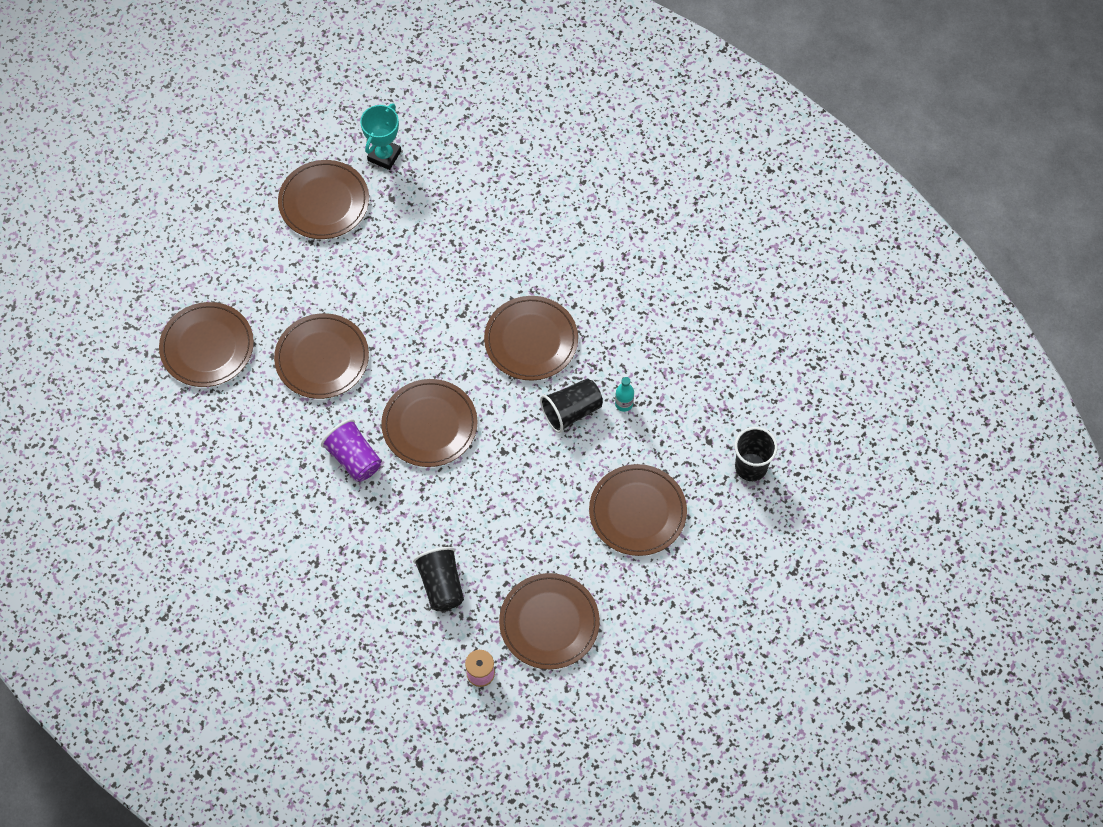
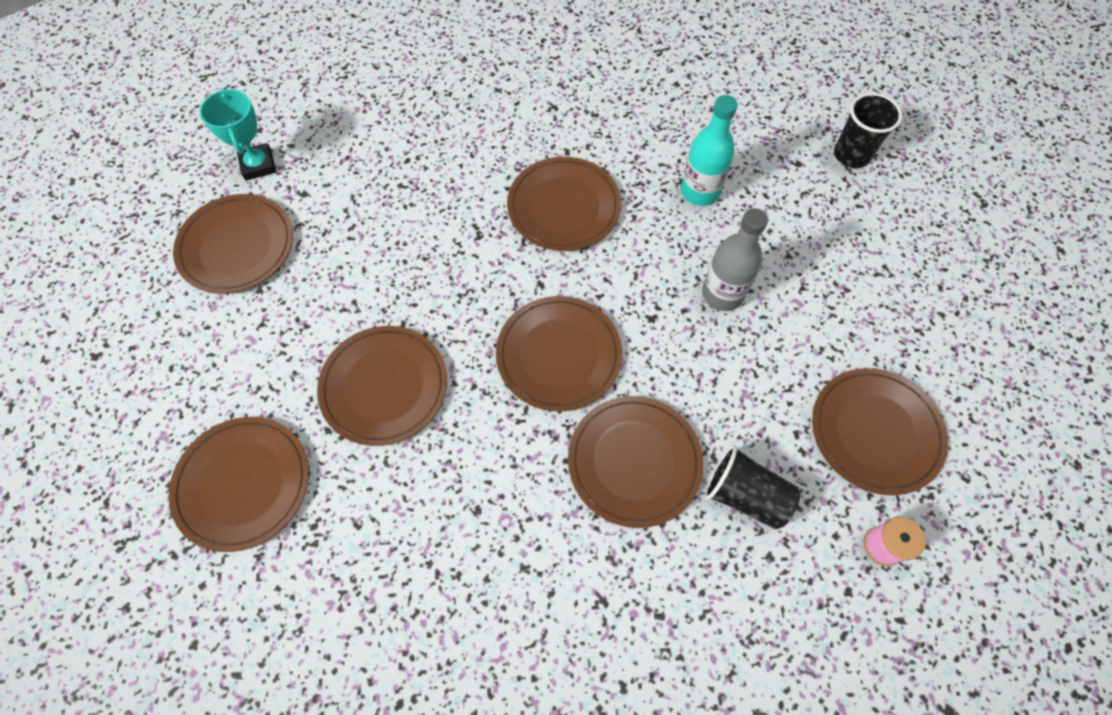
camera: 45 degrees left, 0 degrees up
(354, 458) = (522, 453): purple cup -> none
(560, 475) = (722, 294): none -> grey bottle
(571, 411) = (666, 233): black cup -> none
(624, 404) = (700, 191): turquoise bottle -> turquoise bottle, size x1.86
(637, 511) = (819, 265): brown plate -> brown plate (634, 462)

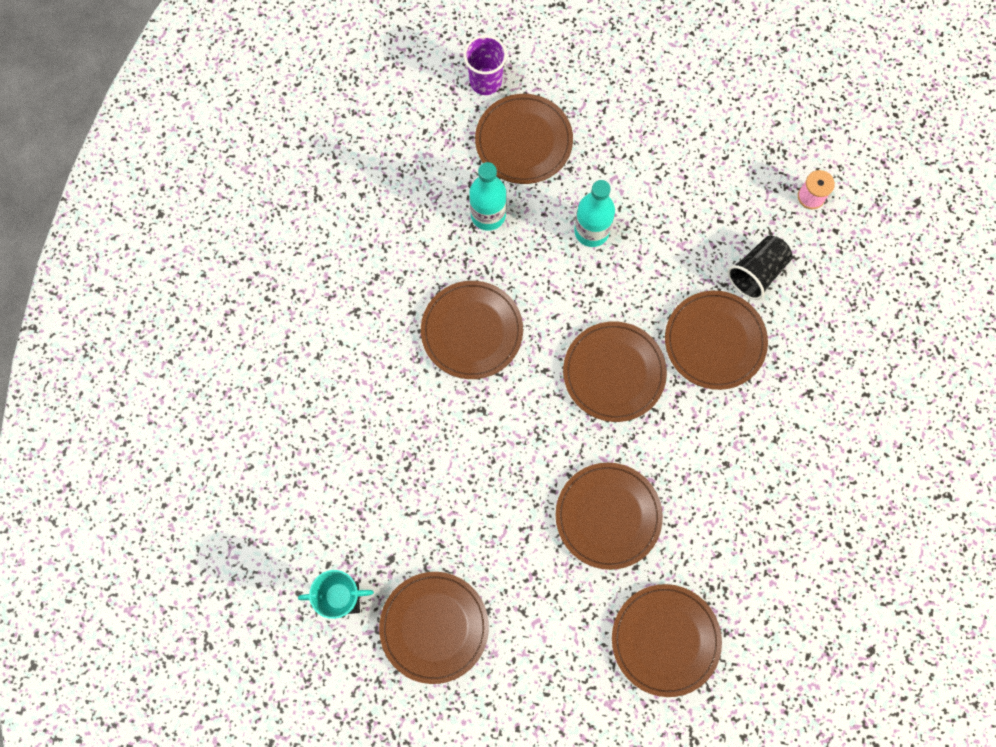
camera: 75 degrees left, 10 degrees up
(722, 294) = (591, 231): grey bottle -> turquoise bottle
(851, 155) = (485, 81): black cup -> purple cup
(875, 432) = (731, 167): brown plate -> brown plate (523, 141)

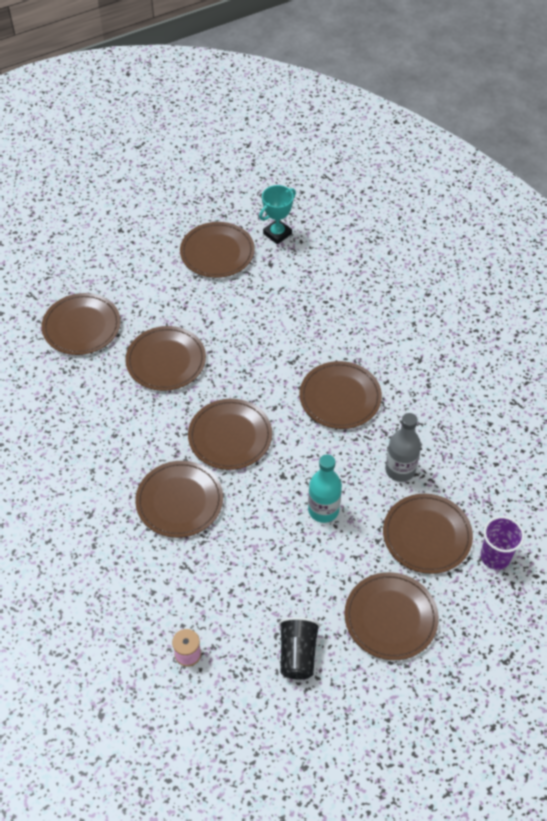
camera: 140 degrees right, 20 degrees down
(488, 215) = (400, 470): turquoise bottle -> grey bottle
(619, 100) = (390, 617): none -> brown plate
(757, 272) = (186, 567): black cup -> black cup (297, 654)

